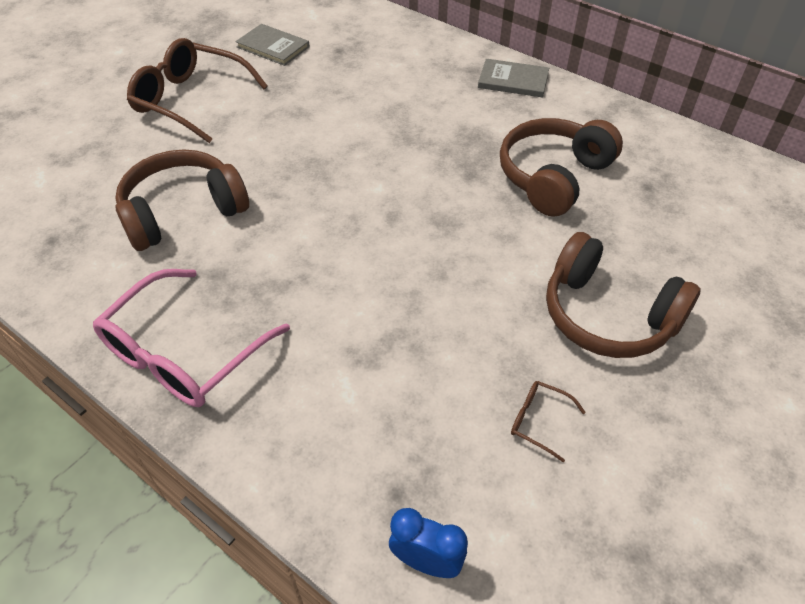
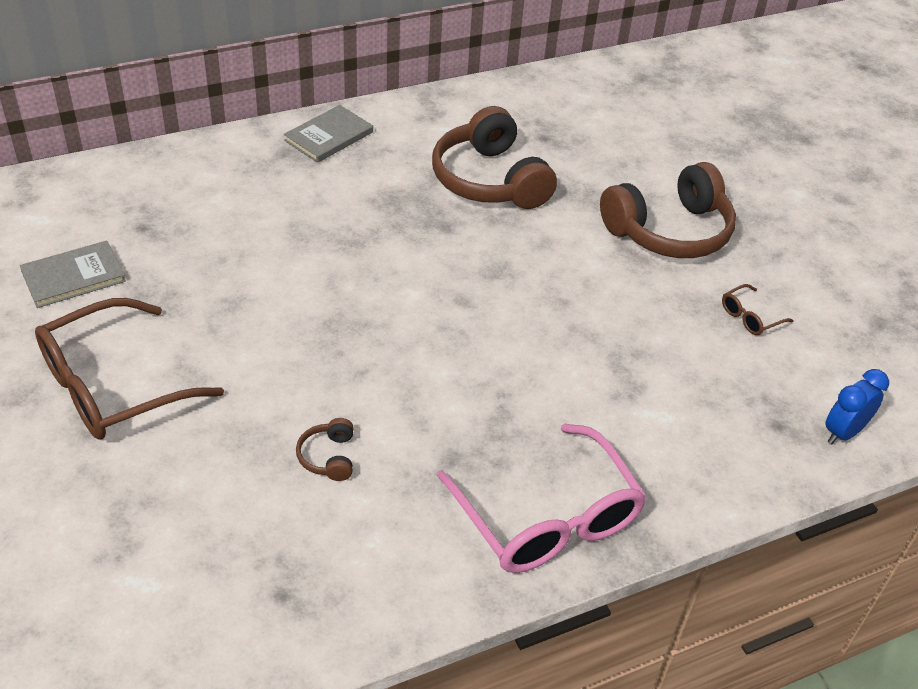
camera: 65 degrees left, 5 degrees down
(183, 212) = (328, 457): brown headphones -> brown headphones, size x0.42

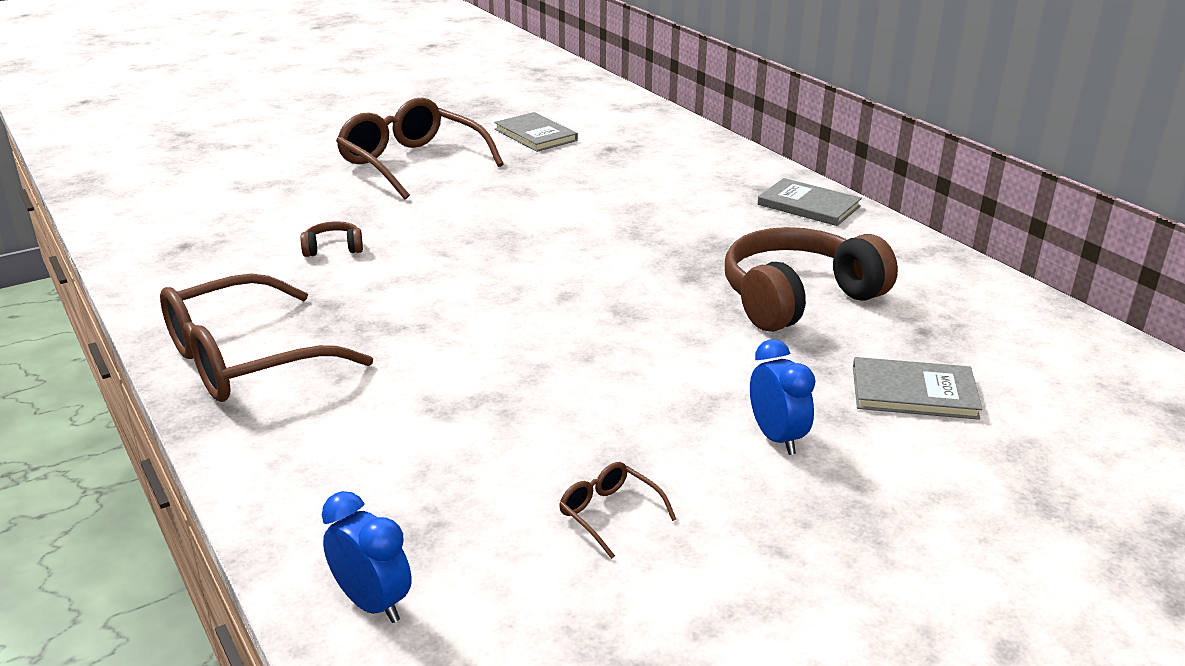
camera: 85 degrees right, 15 degrees down
(547, 518) = (244, 360): pink glasses -> brown glasses
(619, 163) = (914, 392): none -> grey book
(669, 231) = (776, 438): brown headphones -> blue clock

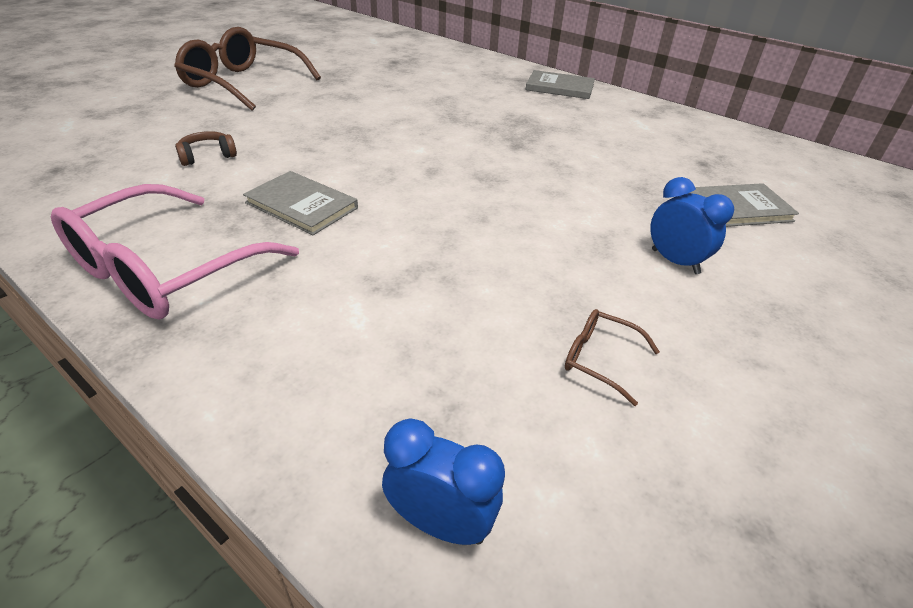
camera: 20 degrees left, 10 degrees up
(244, 360) = (165, 270): brown glasses -> pink glasses
(535, 135) = (332, 56): grey book -> grey book (301, 205)
(798, 298) = (603, 151): brown headphones -> none

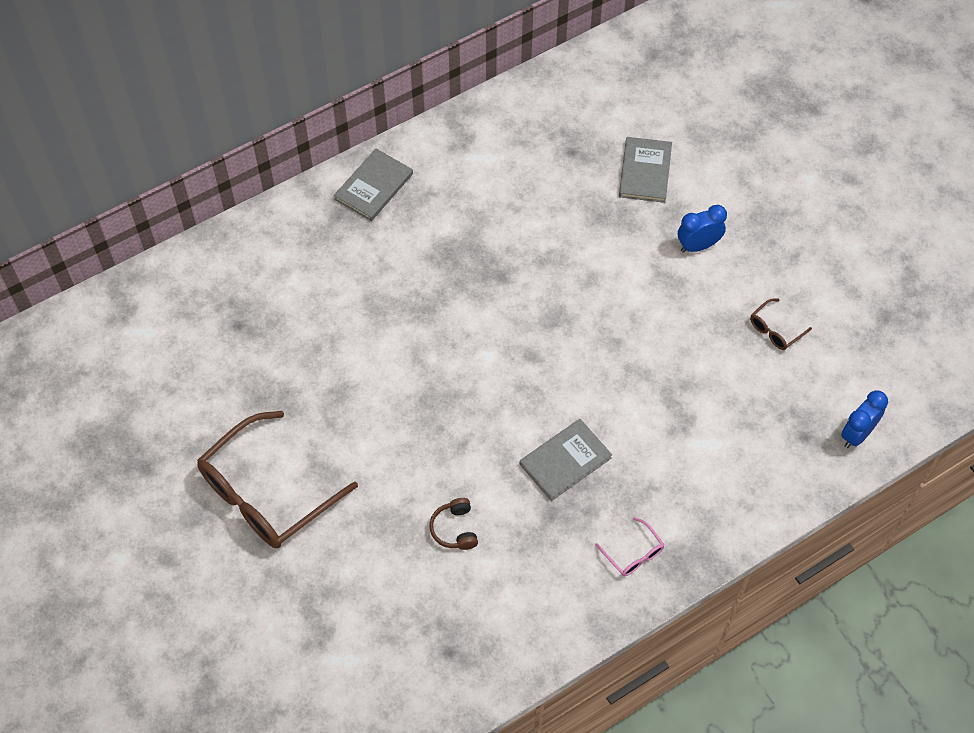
camera: 70 degrees left, 20 degrees up
(165, 270) = (633, 554): pink glasses -> pink glasses, size x0.42

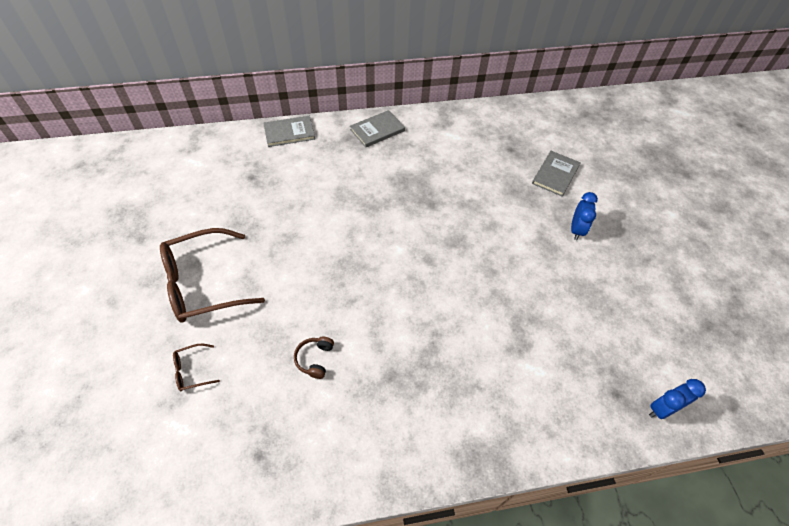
camera: 20 degrees right, 5 degrees down
(565, 461) = (419, 340): grey book -> grey book (289, 132)
(633, 554) = (441, 435): pink glasses -> none
(698, 246) = (576, 230): blue clock -> blue clock turned 105 degrees clockwise
(775, 330) = (616, 305): brown glasses -> brown glasses (192, 371)

